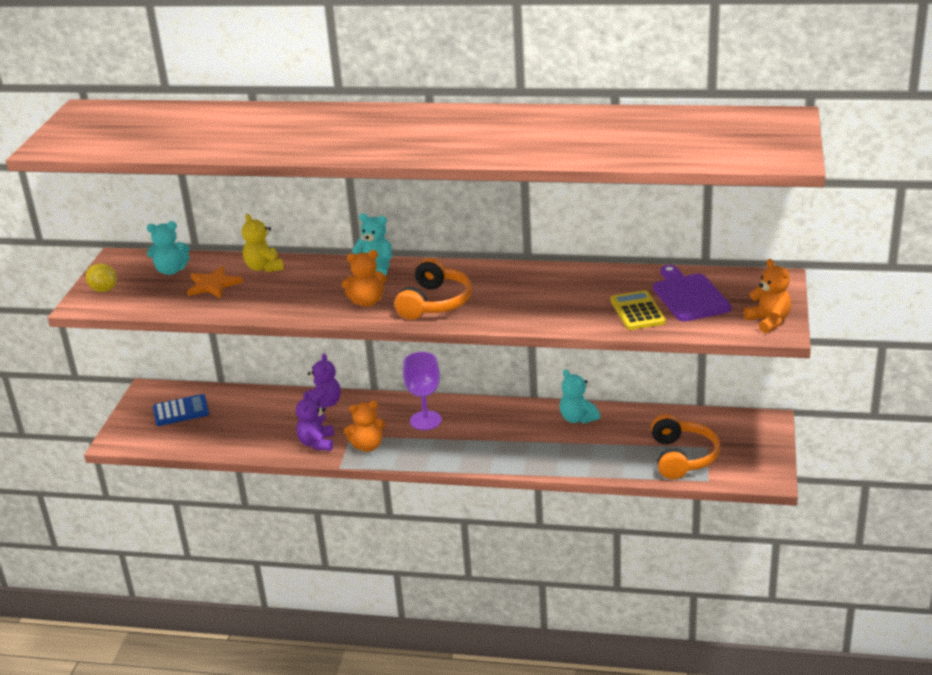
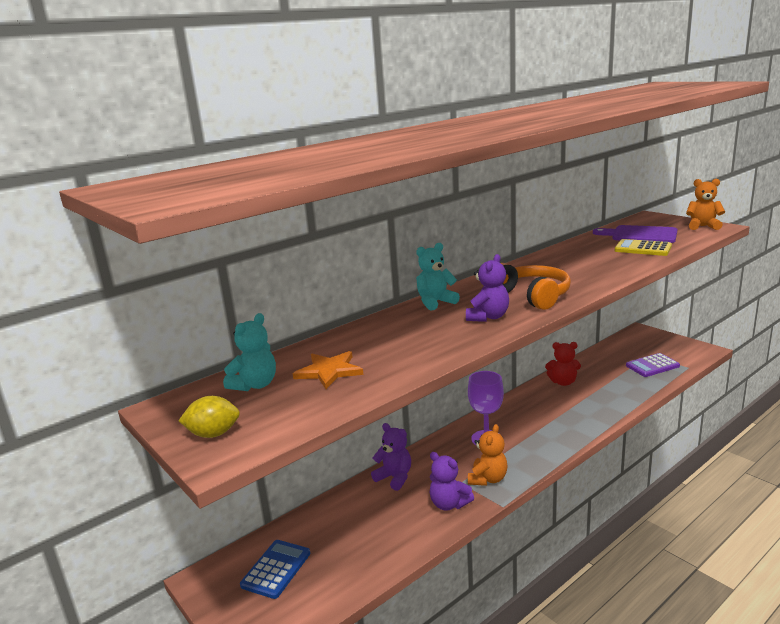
camera: 50 degrees left, 10 degrees down
(264, 267) = (344, 341): yellow teddy bear -> none
(367, 302) = (488, 317): orange teddy bear -> purple teddy bear
(577, 418) = (563, 382): turquoise teddy bear -> red teddy bear
(682, 457) = (652, 366): orange headphones -> purple calculator

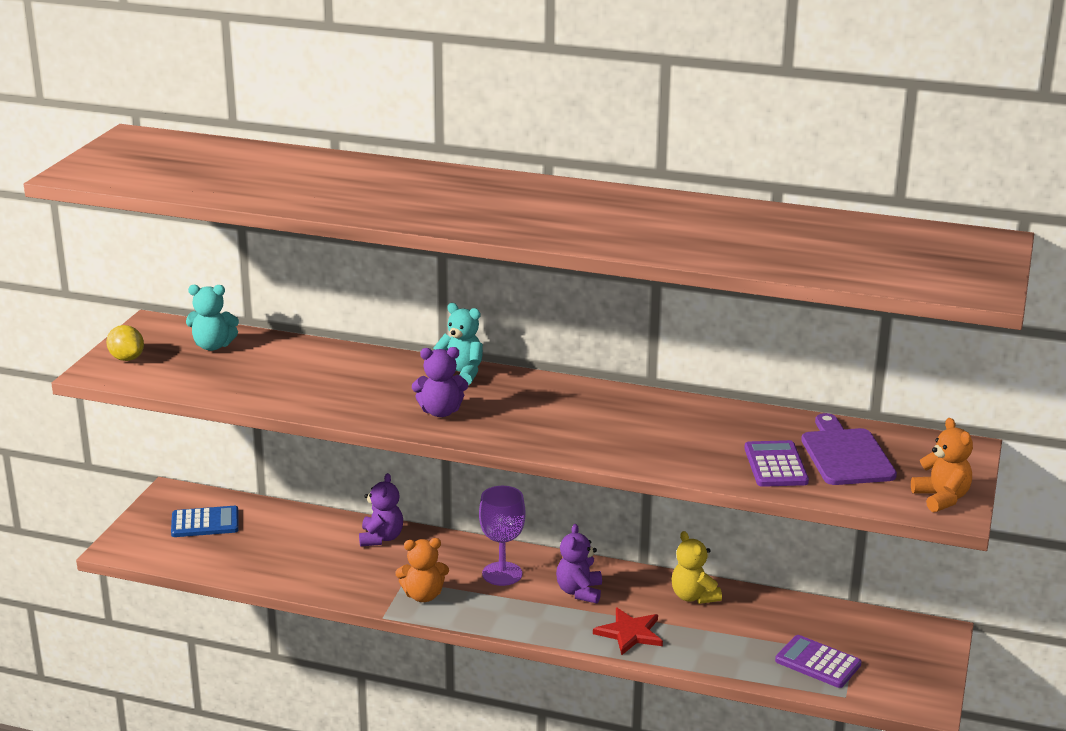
camera: 55 degrees right, 5 degrees up
(329, 371) = (259, 368): orange star -> none
(449, 504) = (361, 584): purple teddy bear -> purple teddy bear (579, 592)
(532, 296) = (524, 423): orange headphones -> none
(563, 382) = (693, 596): red teddy bear -> yellow teddy bear
(589, 412) = (630, 633): none -> red star
(643, 249) = (775, 465): yellow calculator -> purple calculator

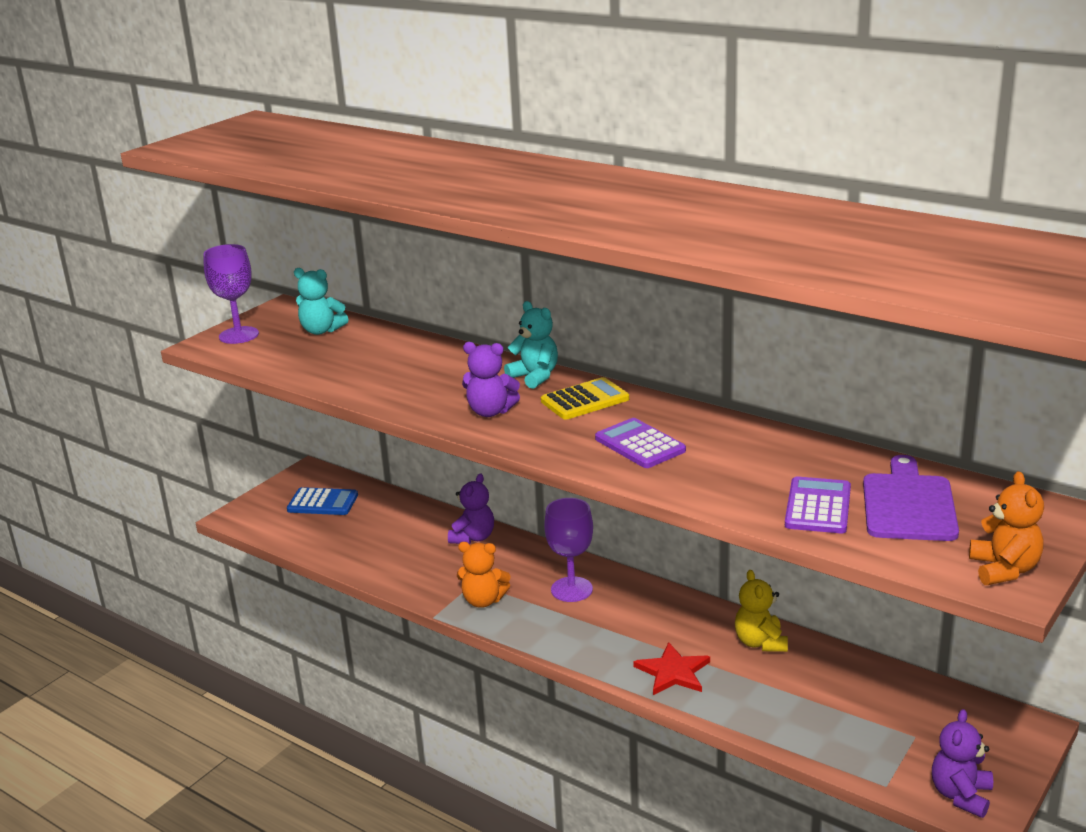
camera: 20 degrees right, 0 degrees up
(127, 358) = (239, 335): yellow lemon -> purple goblet
(522, 392) = (585, 400): none -> yellow calculator
(579, 592) = (641, 619): purple teddy bear -> purple teddy bear (961, 795)
(818, 662) = (869, 739): purple calculator -> purple calculator (640, 445)

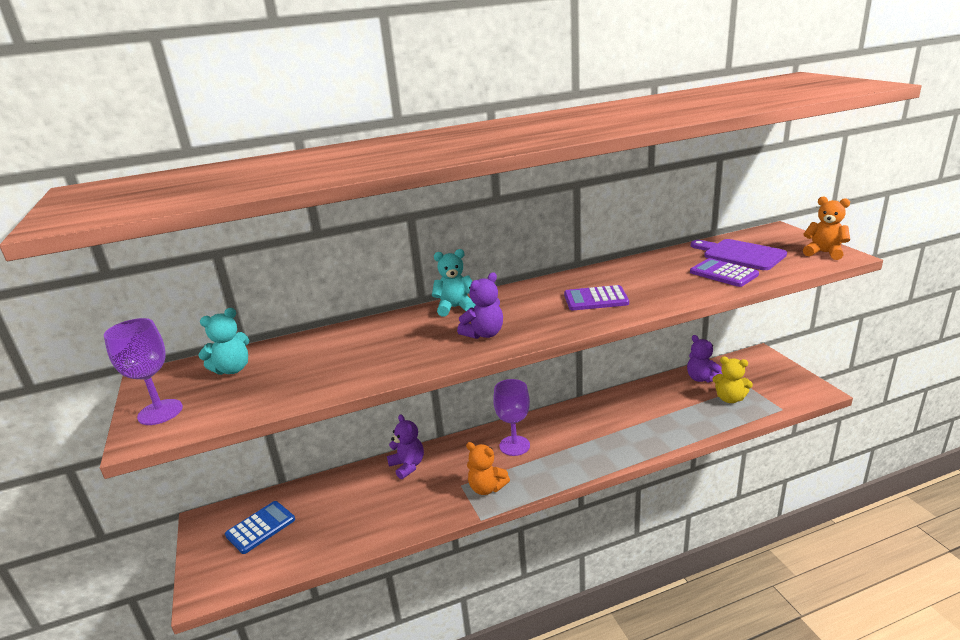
camera: 55 degrees left, 0 degrees up
(483, 600) = (486, 488): orange teddy bear -> orange teddy bear turned 75 degrees clockwise
(585, 400) = (513, 300): yellow calculator -> none
(673, 672) = (635, 439): red star -> none
(760, 642) = (632, 399): yellow teddy bear -> yellow teddy bear (730, 399)
(961, 795) = (801, 392): purple teddy bear -> purple teddy bear (701, 378)

